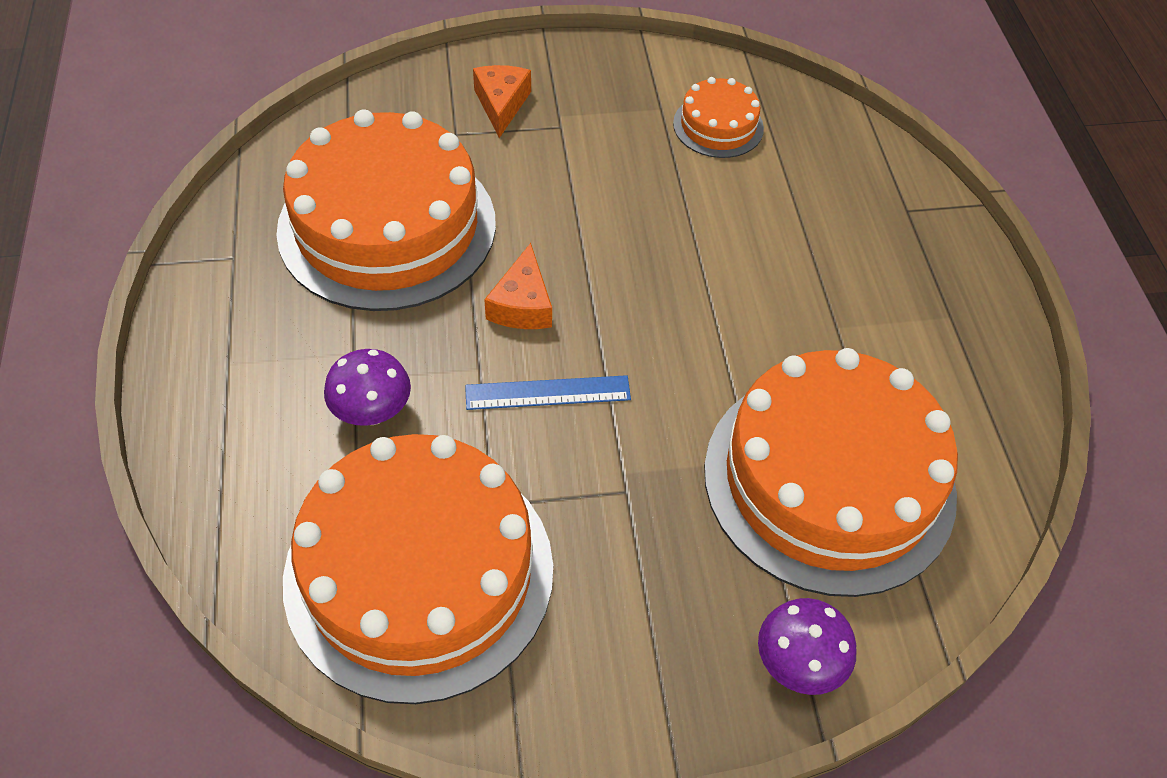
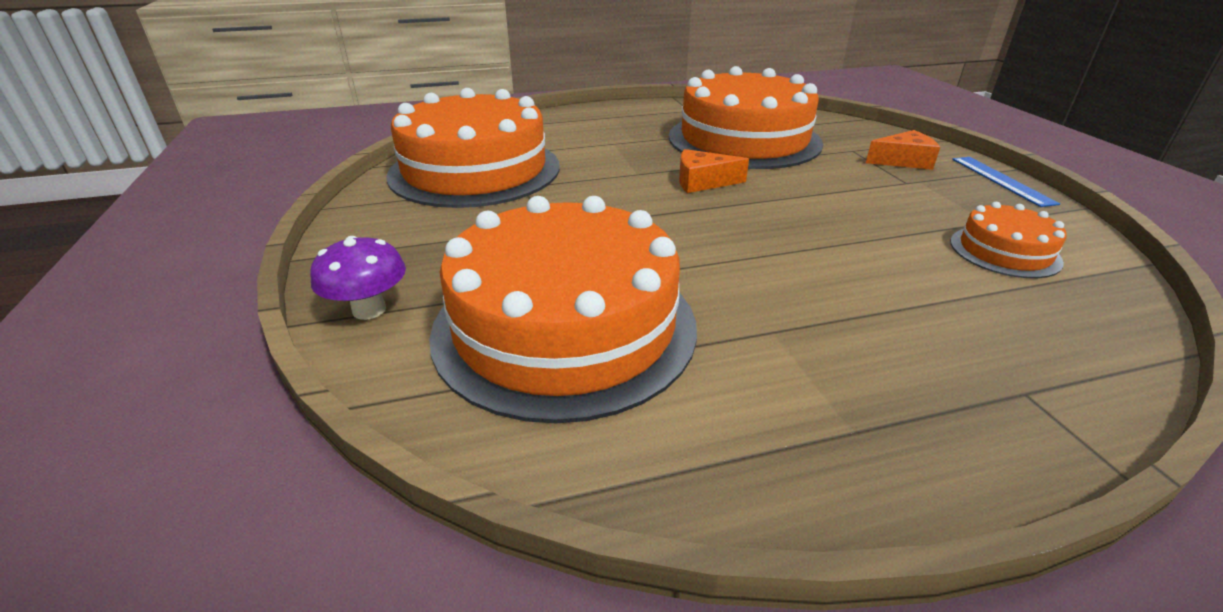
camera: 85 degrees right, 20 degrees down
(372, 412) = (590, 149): purple mushroom -> none
(548, 393) = (624, 195): blue ruler -> blue ruler (1001, 180)

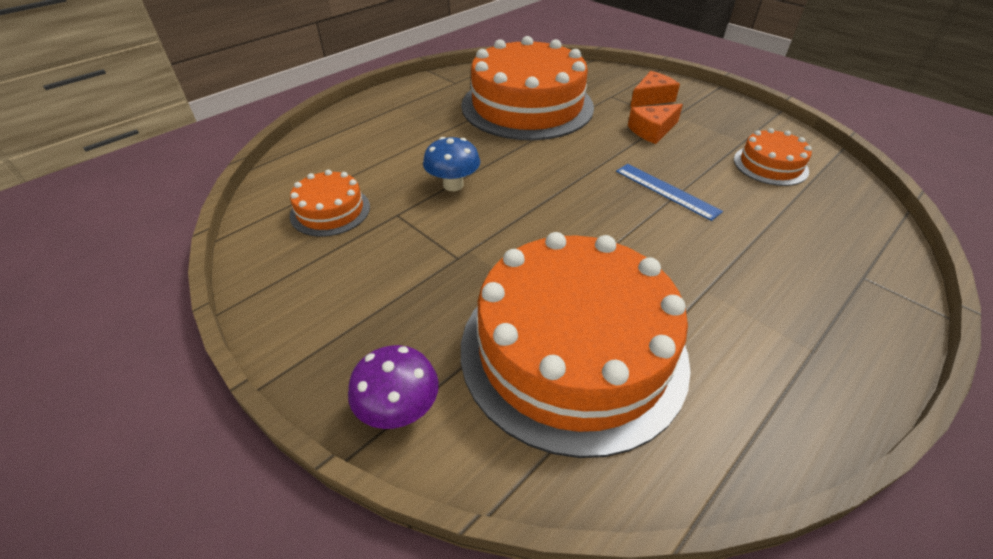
camera: 30 degrees left, 10 degrees up
(475, 170) = (330, 211): orange cake -> orange cake, size x0.46
(599, 179) = (453, 185): none -> blue mushroom
(702, 182) = (537, 162): orange cheese -> orange cheese (652, 130)
(1001, 180) = (721, 100): blue ruler -> blue ruler (666, 191)

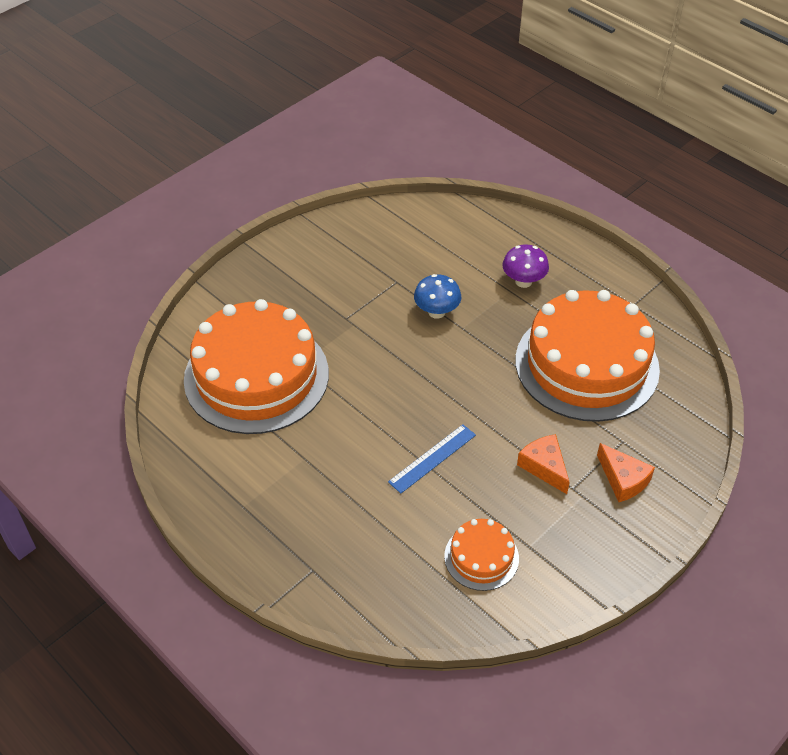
camera: 90 degrees right, 5 degrees up
(330, 211) = (401, 245): orange cake -> none
(399, 410) = (223, 299): purple mushroom -> purple mushroom (523, 281)

